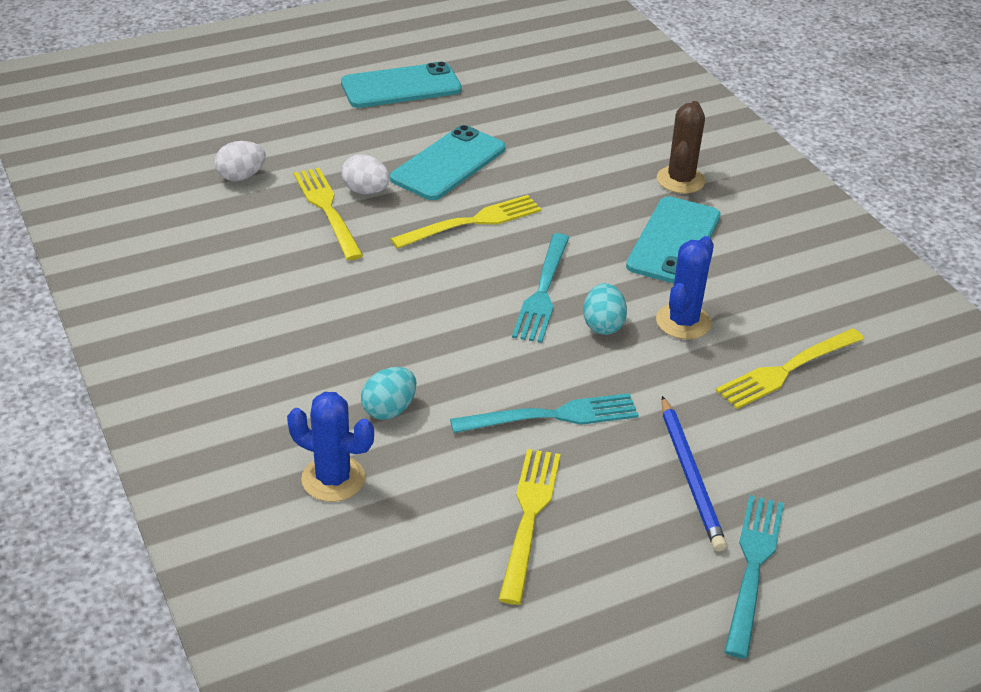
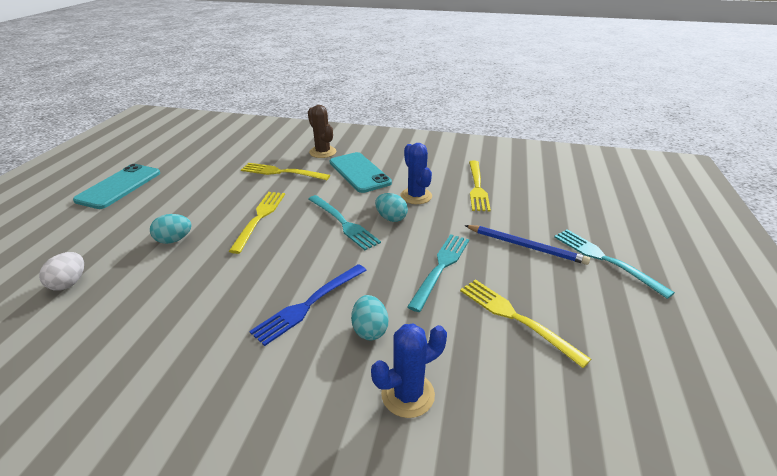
camera: 50 degrees left, 5 degrees down
(327, 209) = (163, 263): yellow fork -> yellow fork (281, 172)
(366, 191) = (174, 240): white egg -> turquoise egg
(378, 346) = (308, 305): none -> blue fork
(448, 164) = (204, 202): turquoise phone -> none

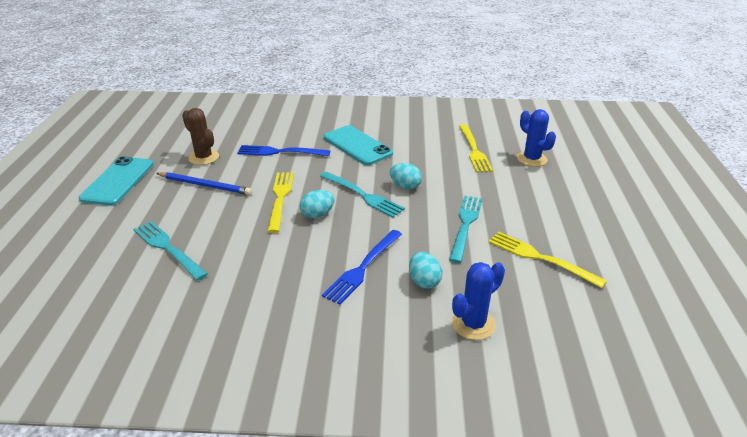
camera: 10 degrees left, 0 degrees up
(69, 283) = (128, 275): white egg -> none
(174, 240) = (207, 227): turquoise egg -> turquoise egg (317, 214)
(281, 172) = (279, 152): yellow fork -> blue fork
(322, 152) = (311, 128): brown cactus -> brown cactus (204, 157)
(416, 196) = (420, 164): blue cactus -> blue cactus (531, 159)
(525, 246) = (532, 199): blue pencil -> blue pencil (205, 185)
(604, 259) = (600, 203): turquoise fork -> turquoise fork (167, 248)

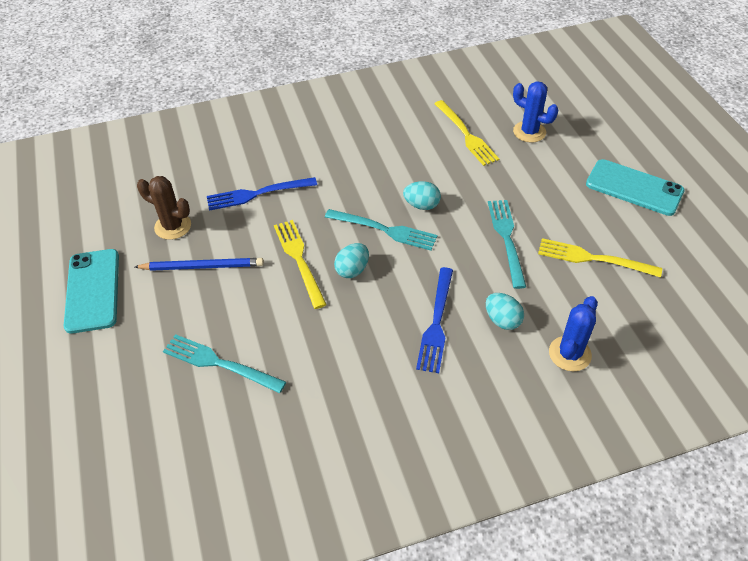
camera: 20 degrees left, 15 degrees up
(357, 145) = (339, 161): turquoise phone -> turquoise phone (634, 188)

